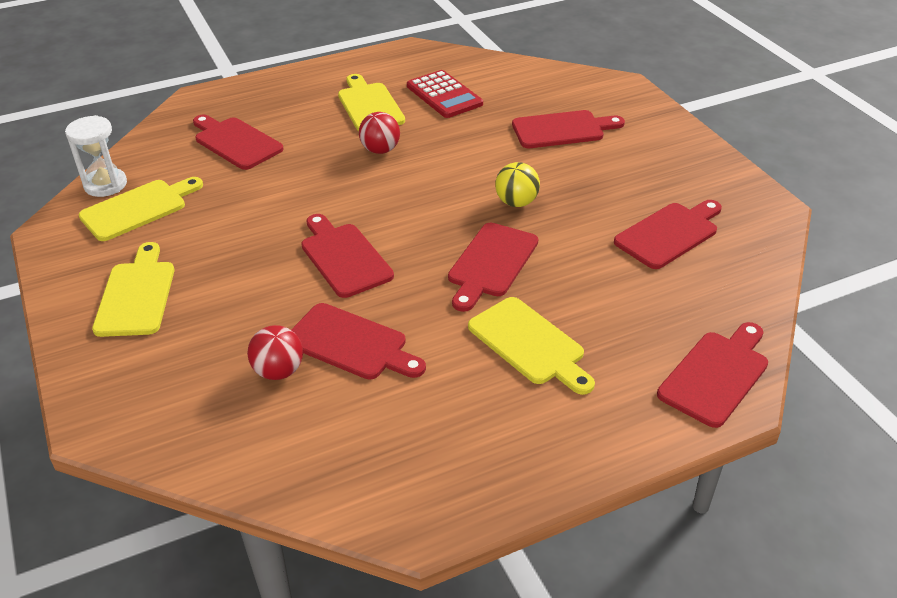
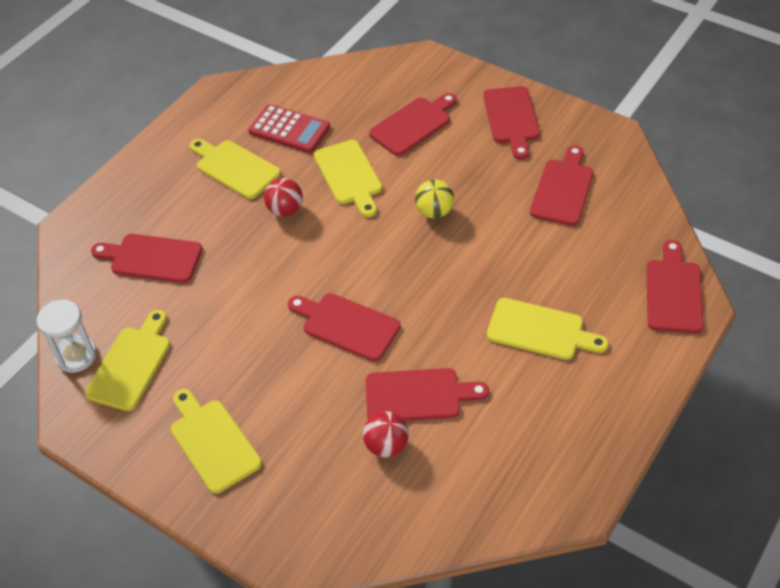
camera: 30 degrees left, 10 degrees up
(464, 146) = (349, 175): none -> yellow cutting board
(491, 263) = (460, 276): red cutting board -> red cutting board (512, 118)

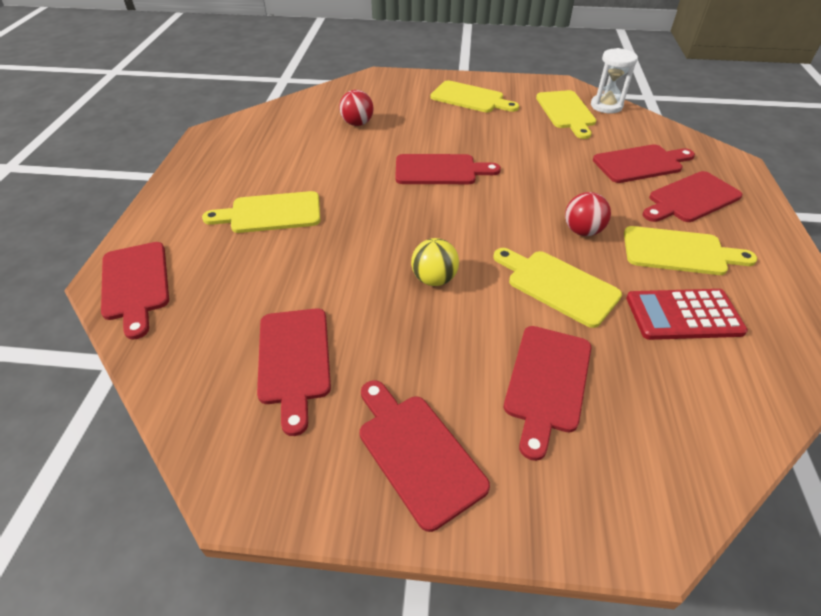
camera: 150 degrees right, 5 degrees down
(418, 395) = (352, 150): red cutting board -> red cutting board (691, 199)

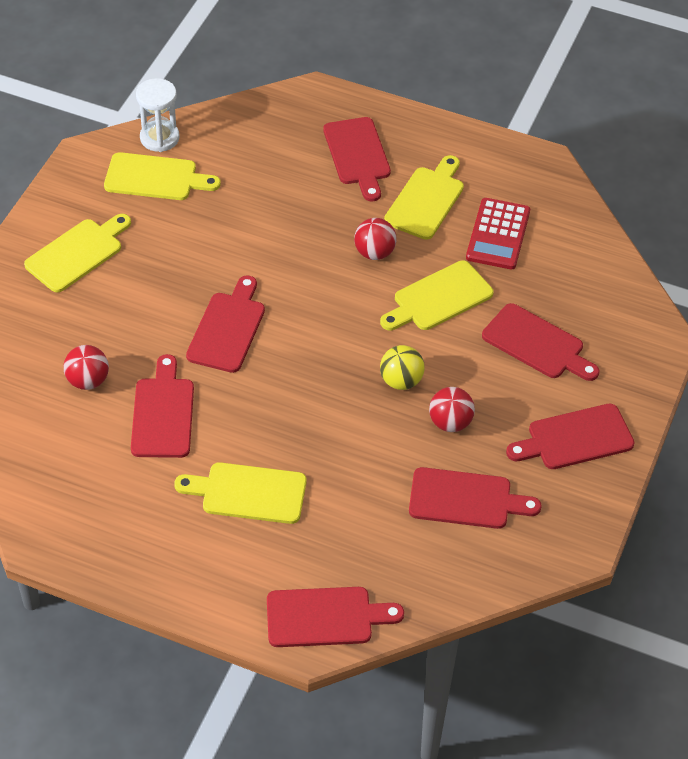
camera: 75 degrees left, 5 degrees up
(271, 213) = (248, 493): yellow cutting board -> yellow cutting board turned 90 degrees clockwise
(395, 326) = (450, 423): none -> red ball
(640, 163) = (286, 163): red cutting board -> red cutting board (163, 413)

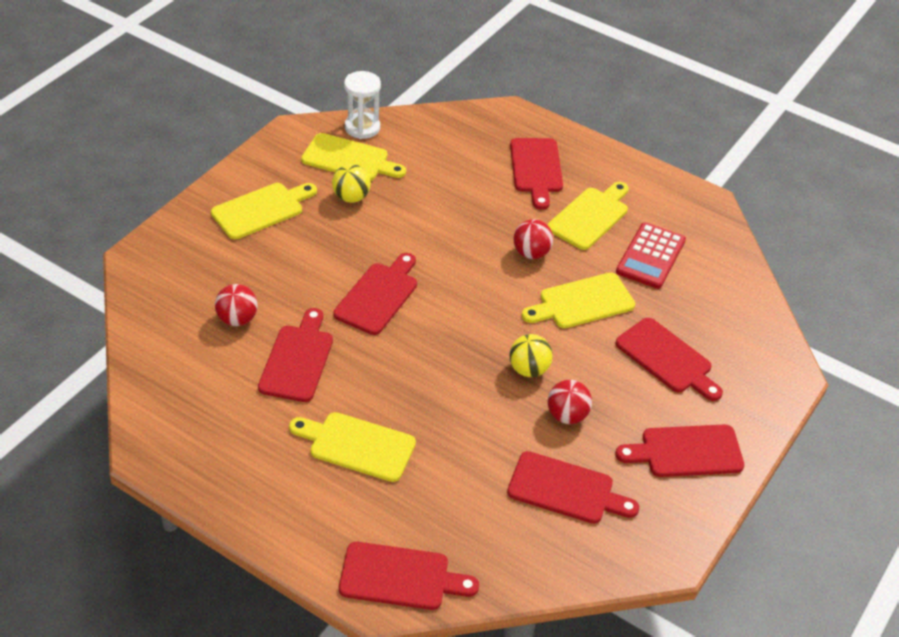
camera: 10 degrees right, 5 degrees down
(169, 222) = (351, 197): none -> yellow ball

